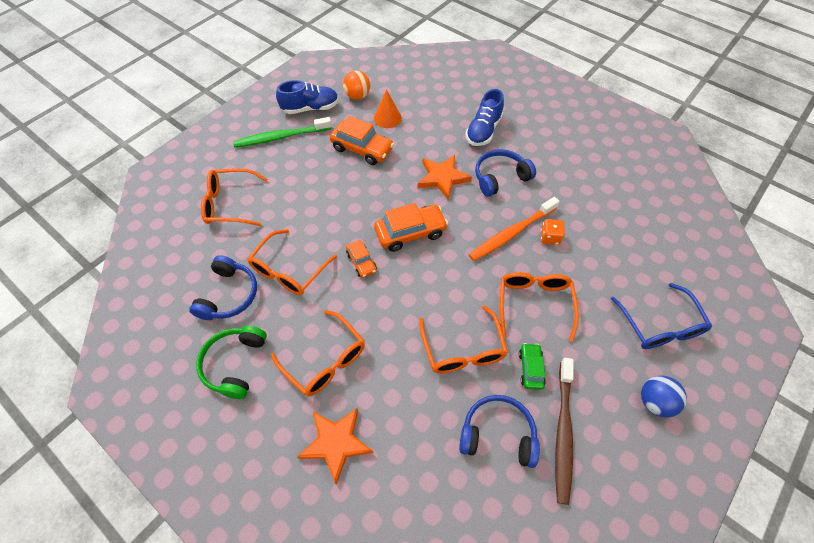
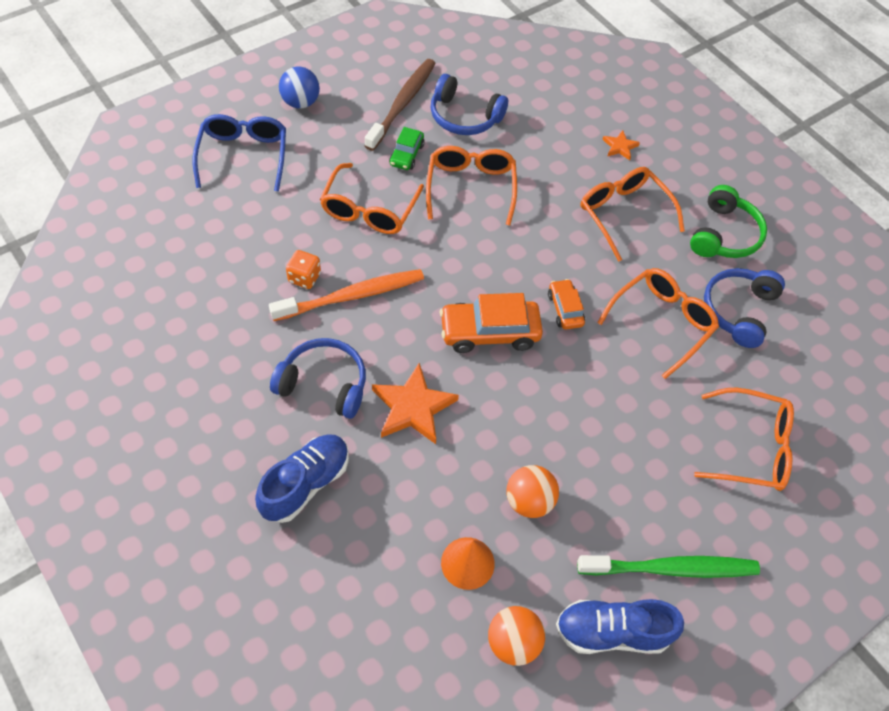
camera: 170 degrees left, 0 degrees up
(336, 443) = (620, 147): orange star -> orange star, size x0.51
(362, 149) = (529, 501): orange car -> orange ball
(500, 177) = (324, 384): blue headphones -> blue headphones turned 150 degrees counterclockwise

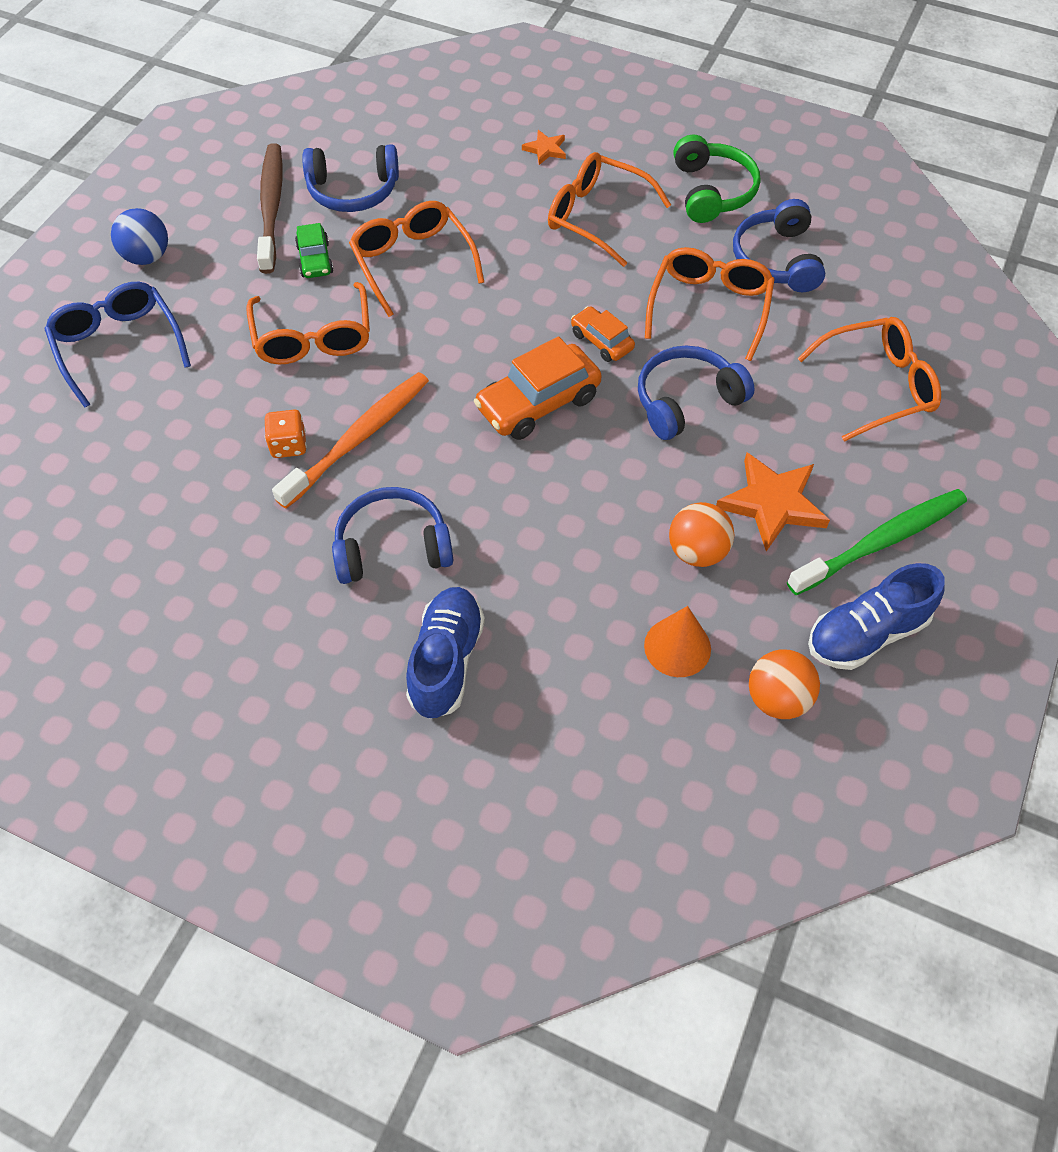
camera: 25 degrees left, 0 degrees up
(413, 407) = (509, 521): orange star -> orange star (772, 503)
(597, 385) = (686, 401): none -> blue headphones

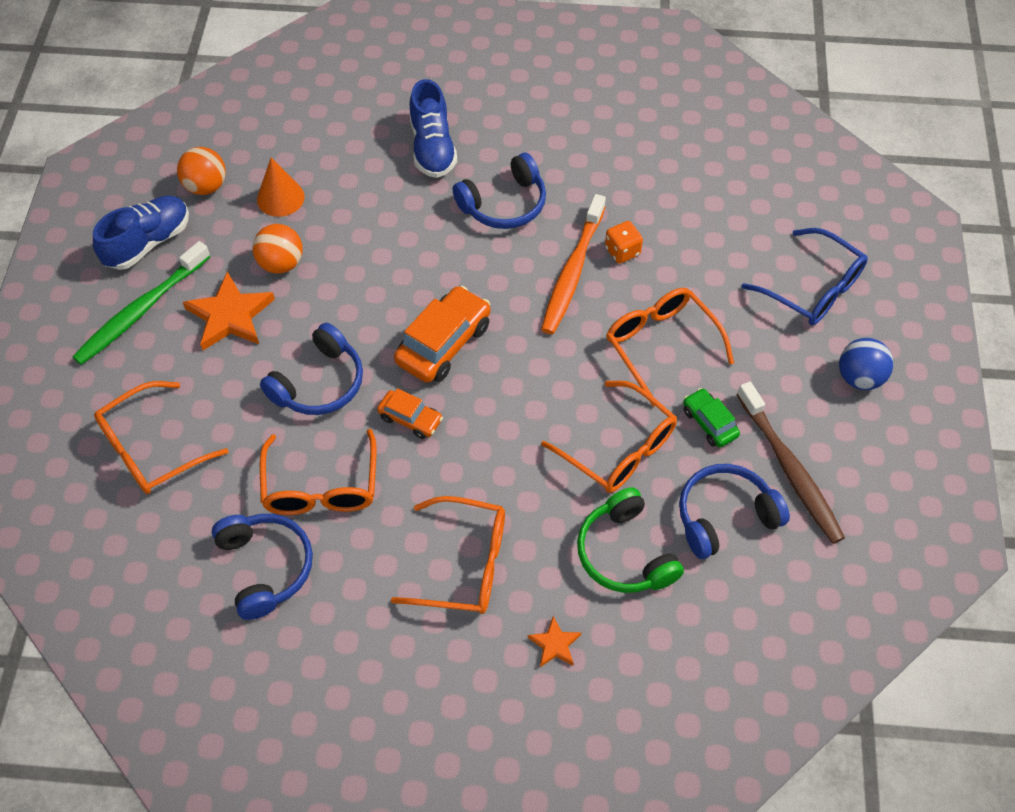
camera: 160 degrees right, 0 degrees up
(712, 191) = (352, 642): green headphones -> green headphones (625, 553)

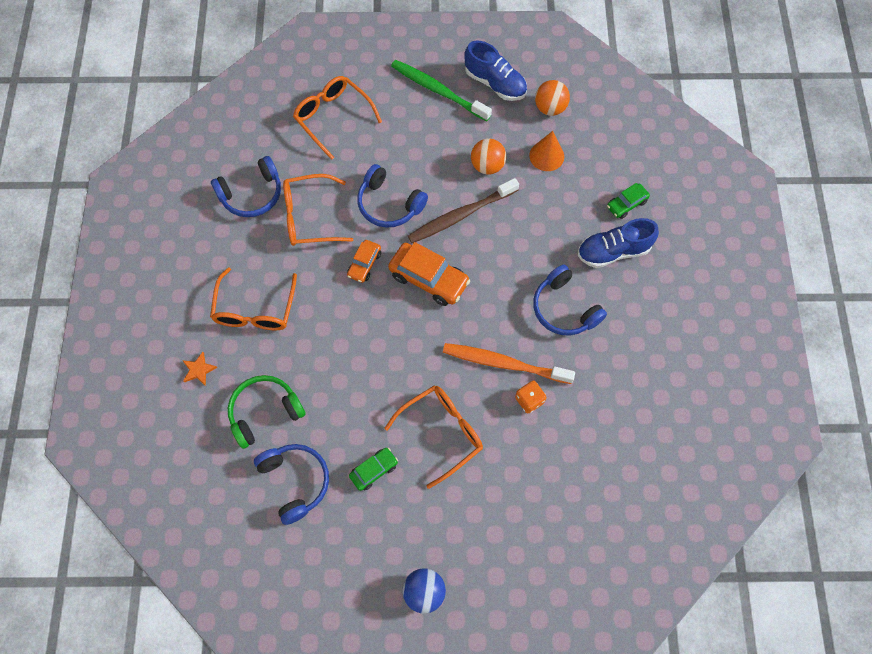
camera: 85 degrees right, 10 degrees up
(230, 315) = (439, 142): orange star -> none
(369, 127) = (626, 204): none -> green car
(618, 448) = (348, 404): orange glasses -> none
(790, 469) = (336, 531): brown toothbrush -> brown toothbrush (460, 215)
(812, 288) = (510, 555): blue glasses -> none

